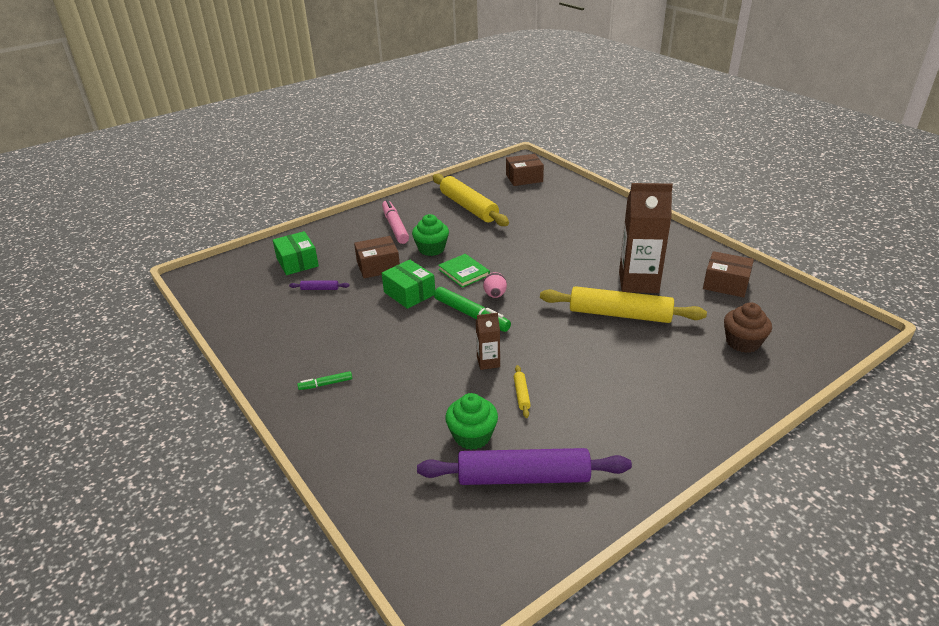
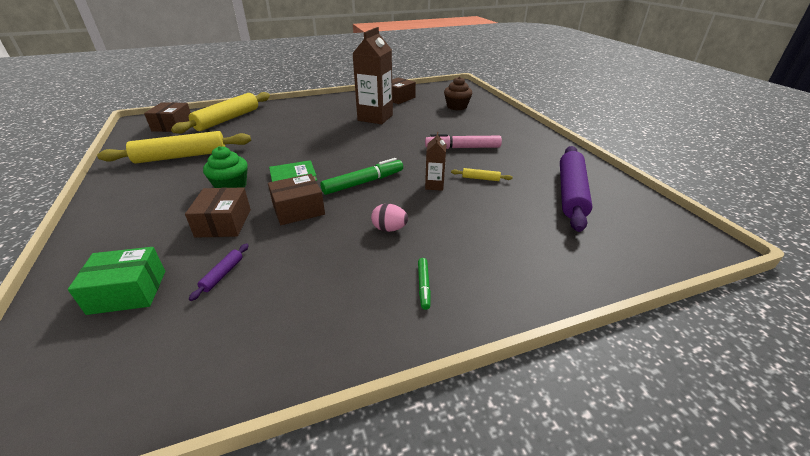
camera: 75 degrees left, 0 degrees up
(395, 226) = (153, 202): pink marker -> pink marker (462, 148)
(409, 293) = (298, 209): green box -> brown box
(472, 436) = (524, 207): green cupcake -> none
(495, 295) = (343, 168): pink egg -> pink egg (389, 229)
(620, 314) = (407, 130): yellow rolling pin -> yellow rolling pin (227, 119)

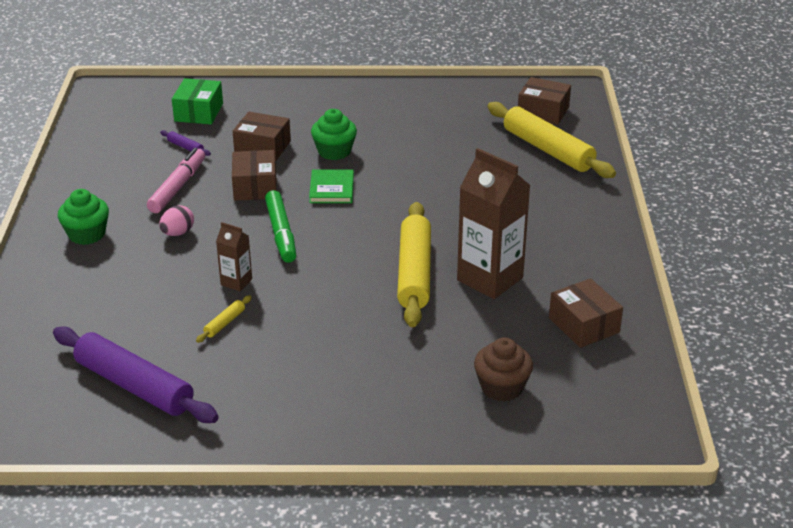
camera: 110 degrees right, 0 degrees up
(181, 156) = (433, 122): yellow rolling pin -> yellow rolling pin (414, 273)
(424, 286) = (87, 234): green marker -> green cupcake
(462, 148) = (321, 337): pink marker -> pink marker (178, 187)

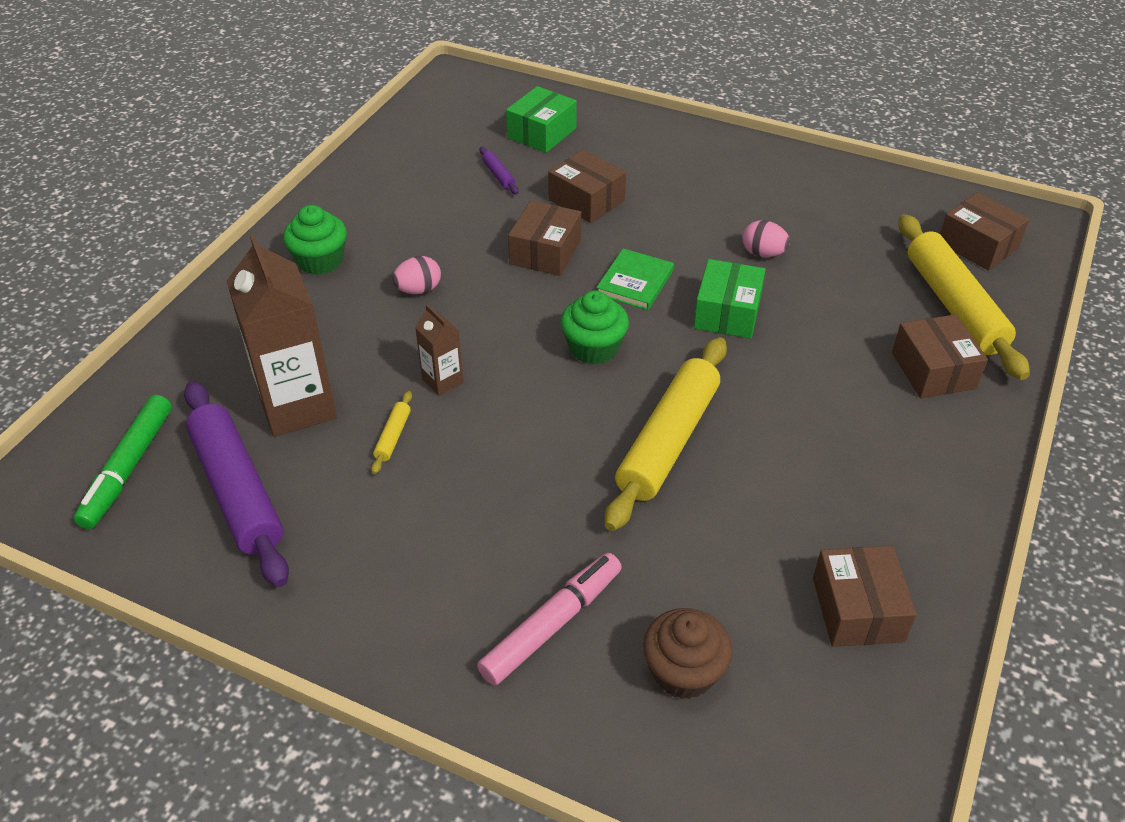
camera: 25 degrees right, 10 degrees up
(178, 187) = (457, 227): pink marker -> pink marker (552, 624)
(224, 323) = (393, 437): yellow rolling pin -> yellow rolling pin turned 45 degrees counterclockwise
(281, 233) = (537, 327): green marker -> green marker (128, 468)
(334, 151) = (669, 229): green cupcake -> green cupcake (594, 348)
(406, 191) = (727, 313): none -> green box
(408, 150) = (763, 253): none -> pink egg
(490, 279) = (764, 485): brown carton -> brown carton (297, 406)
(556, 189) = (933, 370): none -> brown box

